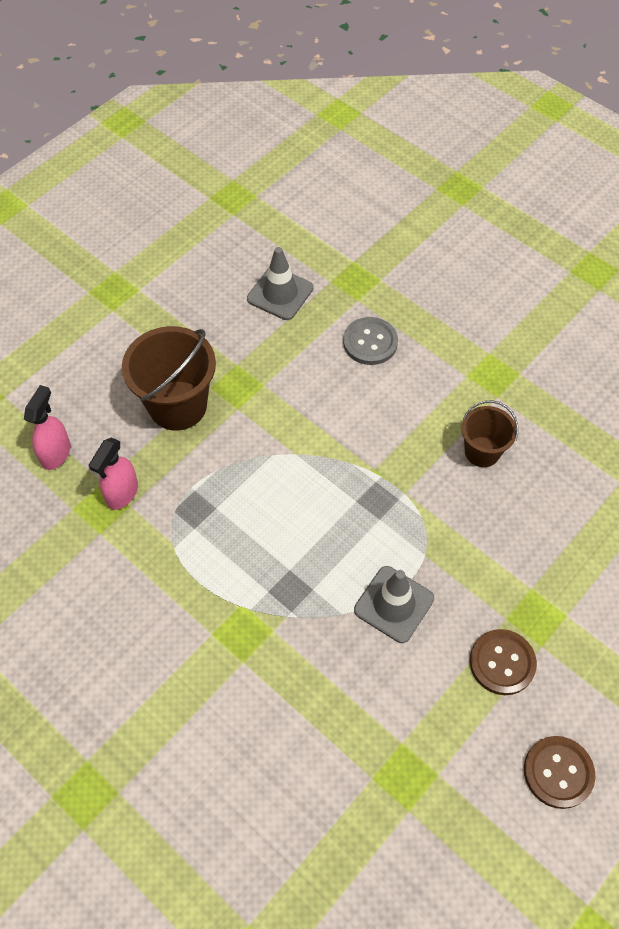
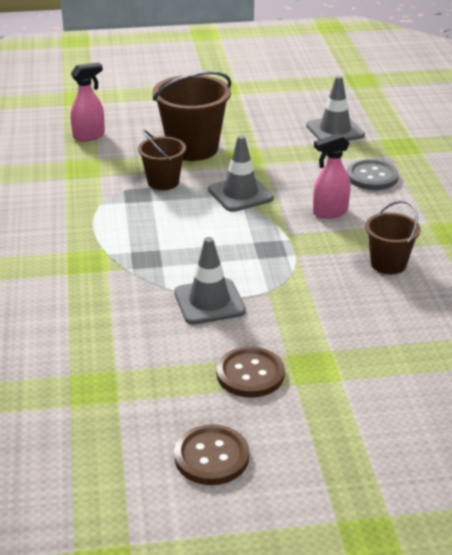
camera: 40 degrees right, 25 degrees down
(122, 494) = (103, 168): pink spray bottle -> pink spray bottle (329, 212)
(199, 474) = (163, 182): none -> brown bucket
(284, 443) = (240, 194): none -> grey traffic cone

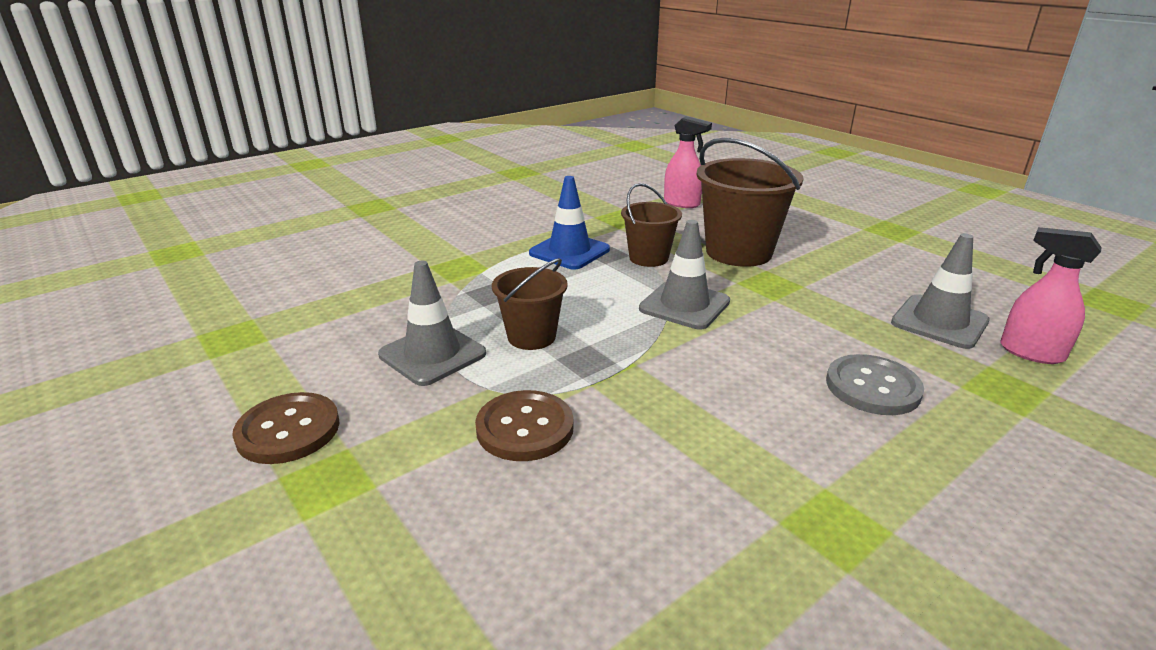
camera: 60 degrees right, 5 degrees down
(116, 208) = (569, 251): none -> blue traffic cone
(211, 457) = (99, 454): brown button -> brown button (525, 428)
(329, 212) = (728, 379): pink spray bottle -> pink spray bottle (1030, 352)
(388, 264) = (652, 476): brown bucket -> brown bucket (531, 337)

